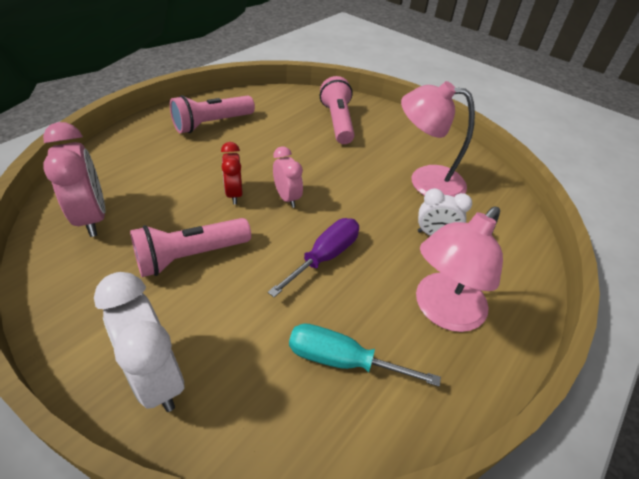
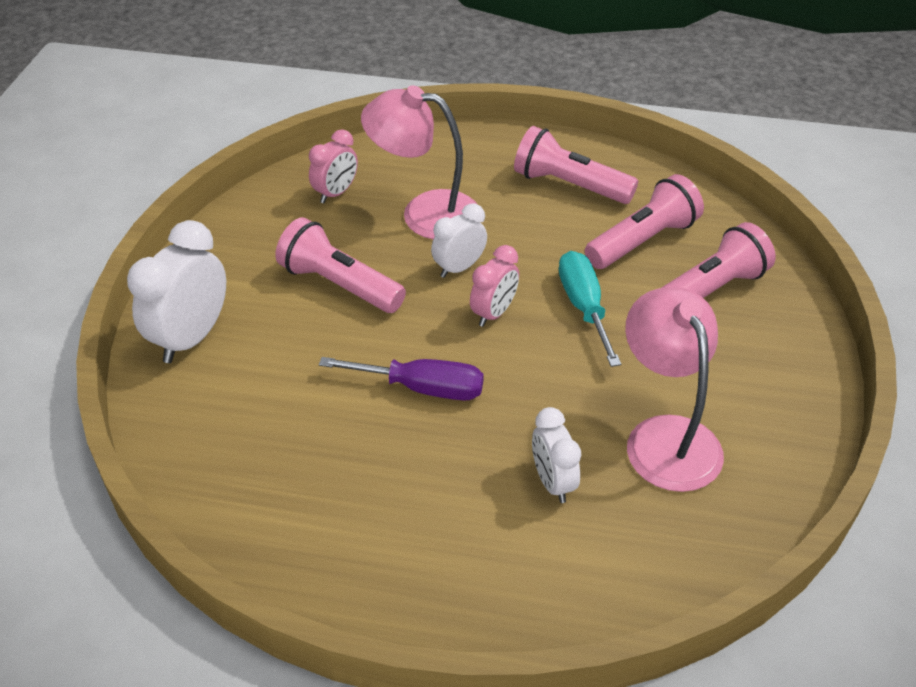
camera: 65 degrees right, 0 degrees up
(92, 217) = (336, 193): pink clock -> pink clock, size x0.61
(234, 194) = (459, 268): red clock -> white clock
(282, 123) = (642, 241): none -> pink flashlight
(342, 360) = (288, 459): turquoise screwdriver -> turquoise screwdriver (584, 307)
(442, 311) = (417, 529): pink lamp -> pink lamp (425, 213)

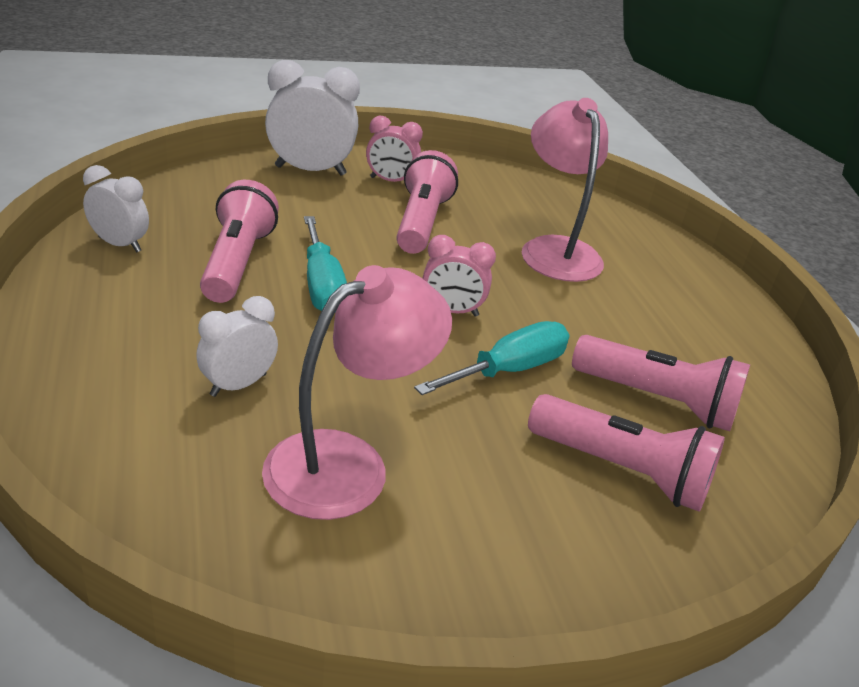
camera: 60 degrees right, 10 degrees down
(336, 193) = (535, 201): pink clock -> pink clock (390, 181)
(422, 388) = (322, 285): purple screwdriver -> turquoise screwdriver
(459, 268) = (498, 281): white clock -> white clock (120, 244)
(569, 185) = (692, 332): pink flashlight -> pink flashlight (237, 262)

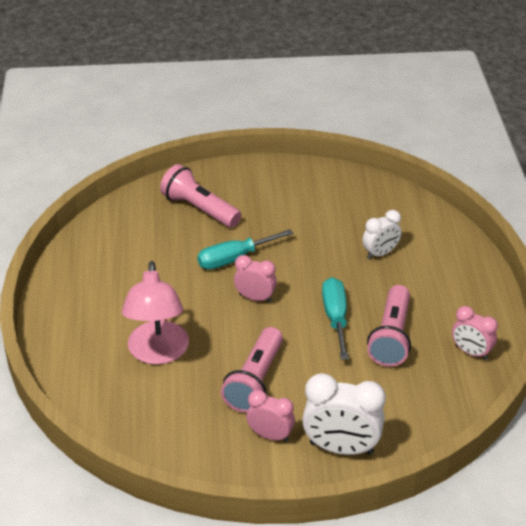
camera: 165 degrees left, 5 degrees up
(120, 244) = (471, 352): white clock -> pink clock
(347, 463) = (327, 217): pink lamp -> none
(657, 400) = (158, 240): pink flashlight -> none

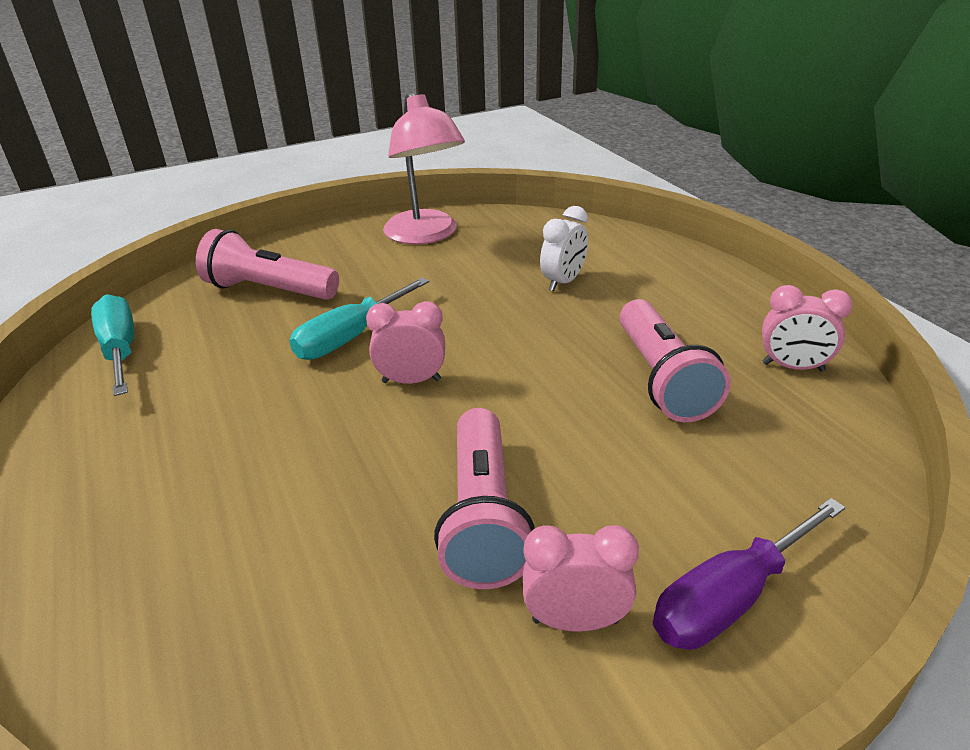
camera: 20 degrees left, 5 degrees down
(158, 353) = (266, 521): pink lamp -> pink lamp (425, 235)
(335, 318) = (557, 375): turquoise screwdriver -> turquoise screwdriver (121, 350)
(341, 448) = (729, 598): white clock -> purple screwdriver

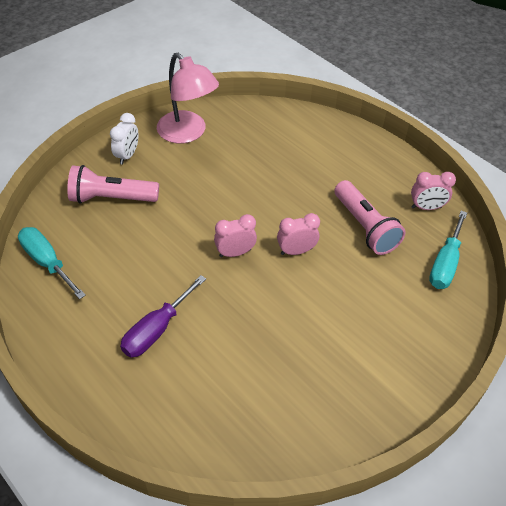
camera: 20 degrees left, 15 degrees up
(350, 337) = (184, 227): turquoise screwdriver -> turquoise screwdriver (445, 263)
(483, 516) = (308, 327): pink flashlight -> none
(563, 282) = (289, 163): white clock -> white clock (127, 155)
(575, 621) = (367, 368): pink clock -> pink clock (296, 251)
(729, 598) = (425, 343): purple screwdriver -> purple screwdriver (156, 330)

